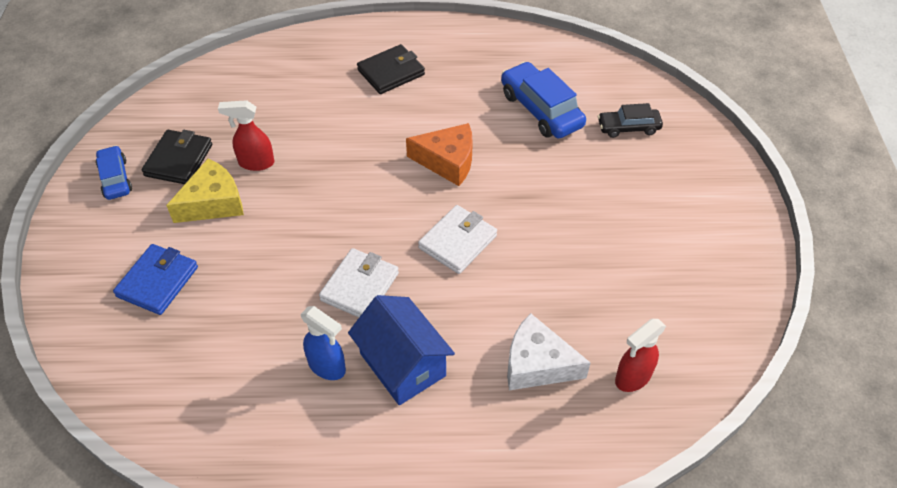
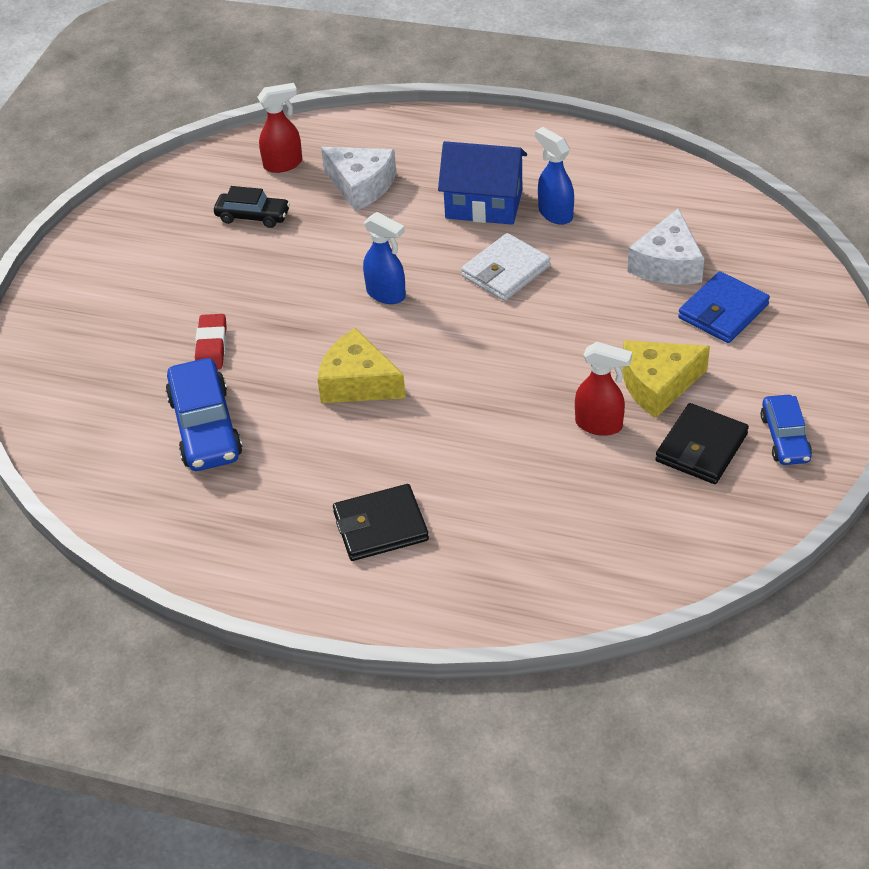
camera: 160 degrees left, 5 degrees down
(209, 325) = (667, 264): none -> white cheese
(402, 364) = (484, 204): blue house -> blue house turned 60 degrees counterclockwise
(447, 161) = (358, 382): orange cheese -> yellow cheese
(457, 242) = (386, 294): white wallet -> blue spray bottle
(576, 169) = (211, 346): none -> red eraser
(628, 127) = (114, 383): black car -> black car (253, 216)

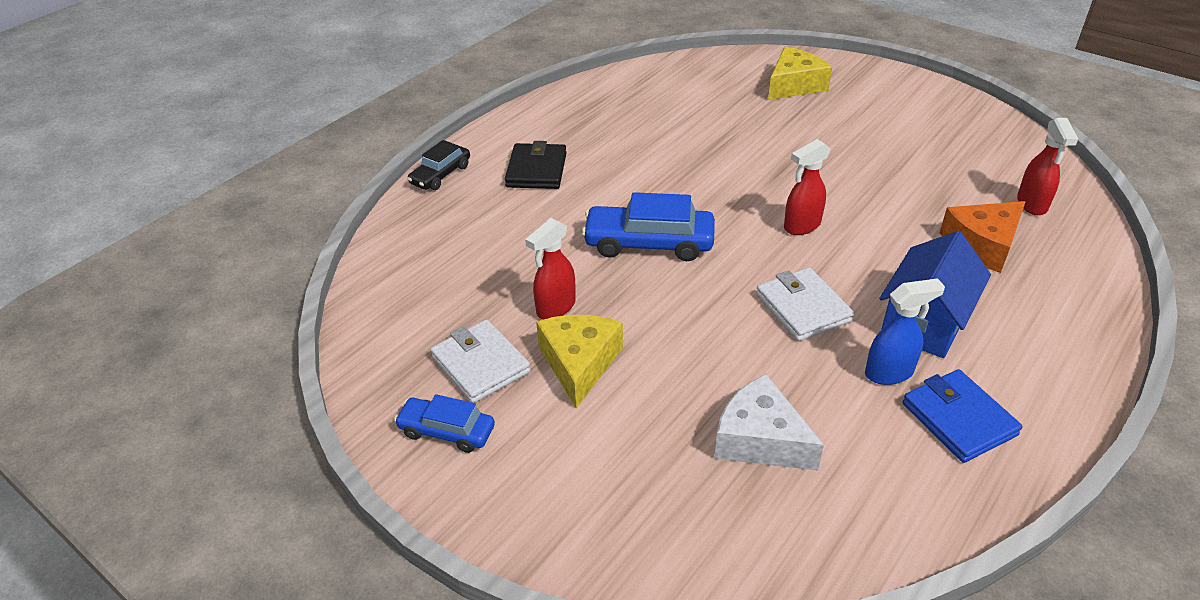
camera: 110 degrees right, 5 degrees down
(205, 427) = (689, 116): blue car -> blue car (649, 243)
(211, 346) = (778, 130): red eraser -> none
(253, 216) = (948, 174): black car -> black car (440, 175)
(358, 382) = (694, 189): yellow cheese -> yellow cheese (794, 85)
(361, 186) = (982, 245): white cheese -> orange cheese
(386, 294) = (801, 226): blue spray bottle -> red spray bottle
(701, 448) = (480, 365): black wallet -> white wallet
(723, 311) = (655, 458): blue wallet -> blue wallet (958, 419)

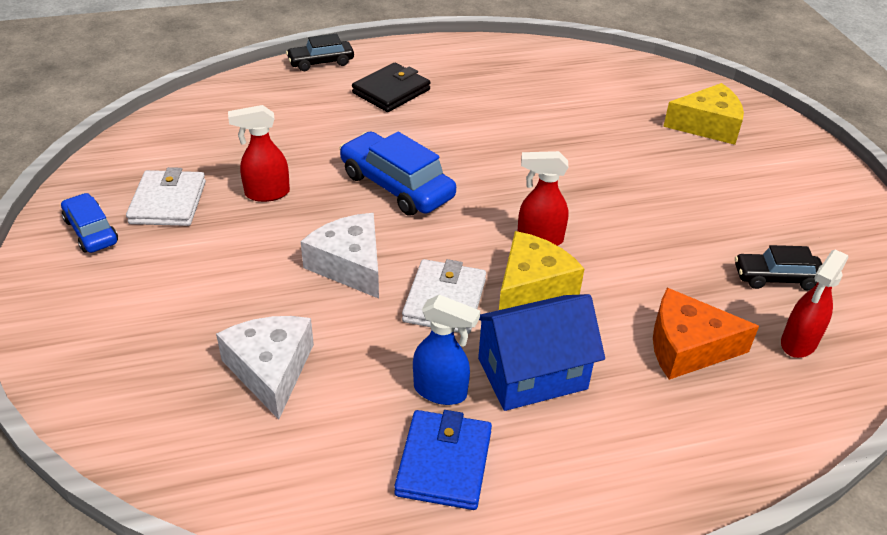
camera: 35 degrees right, 0 degrees up
(579, 364) = (228, 240): yellow cheese -> yellow cheese (532, 287)
(702, 324) = (350, 265): none -> white cheese
(967, 169) = (776, 278): none -> black car

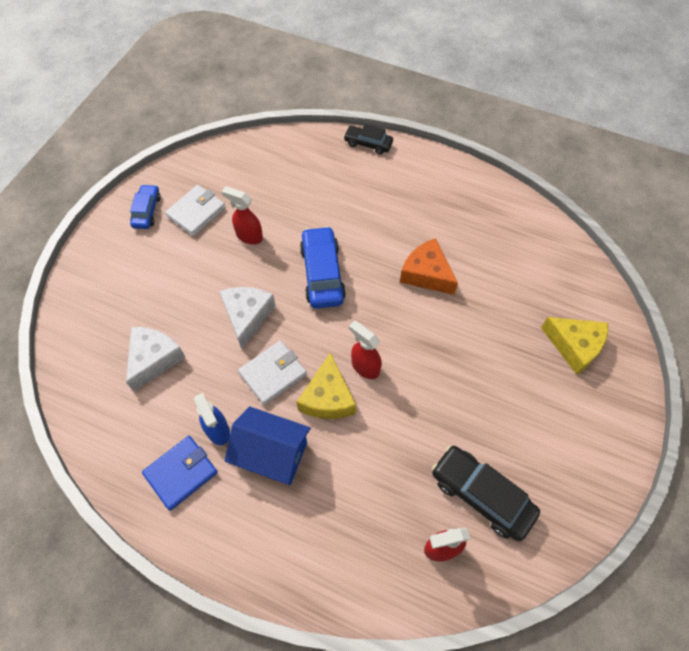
camera: 40 degrees right, 20 degrees up
(391, 91) = (388, 193): black wallet -> none
(532, 287) = (328, 397): yellow cheese -> yellow cheese turned 105 degrees clockwise
(687, 347) = (372, 501): orange cheese -> orange cheese (426, 274)
(776, 278) = (481, 495): black car -> black car, size x1.65

